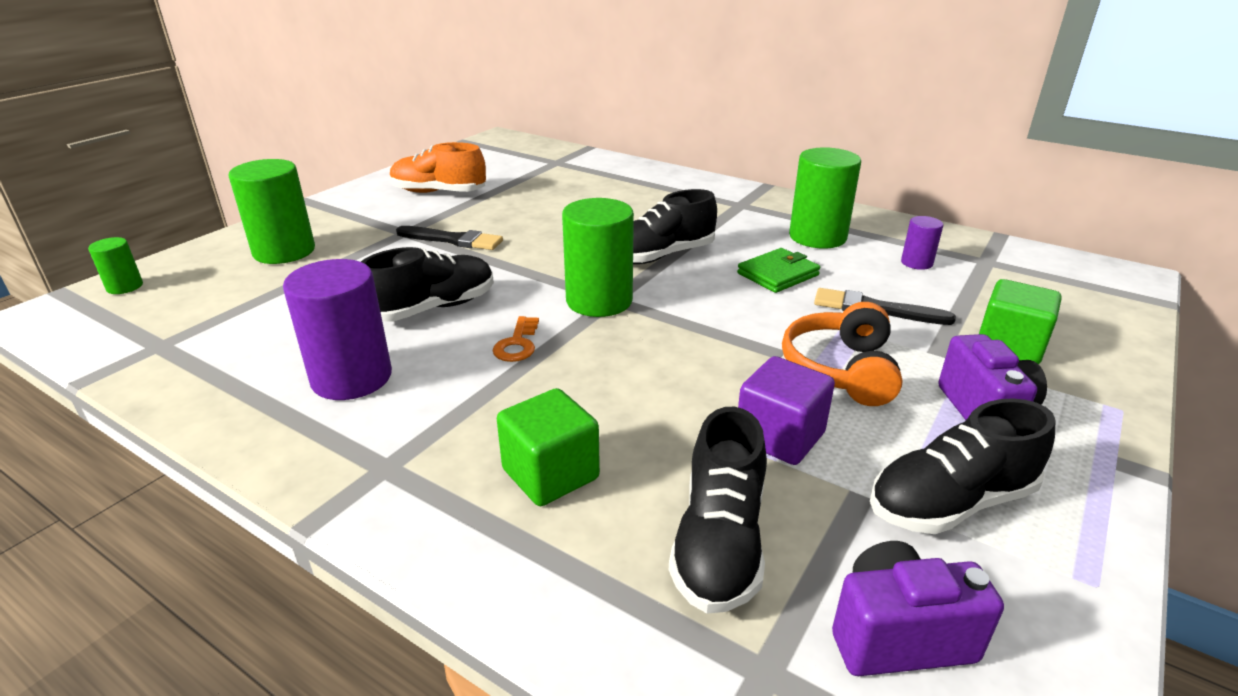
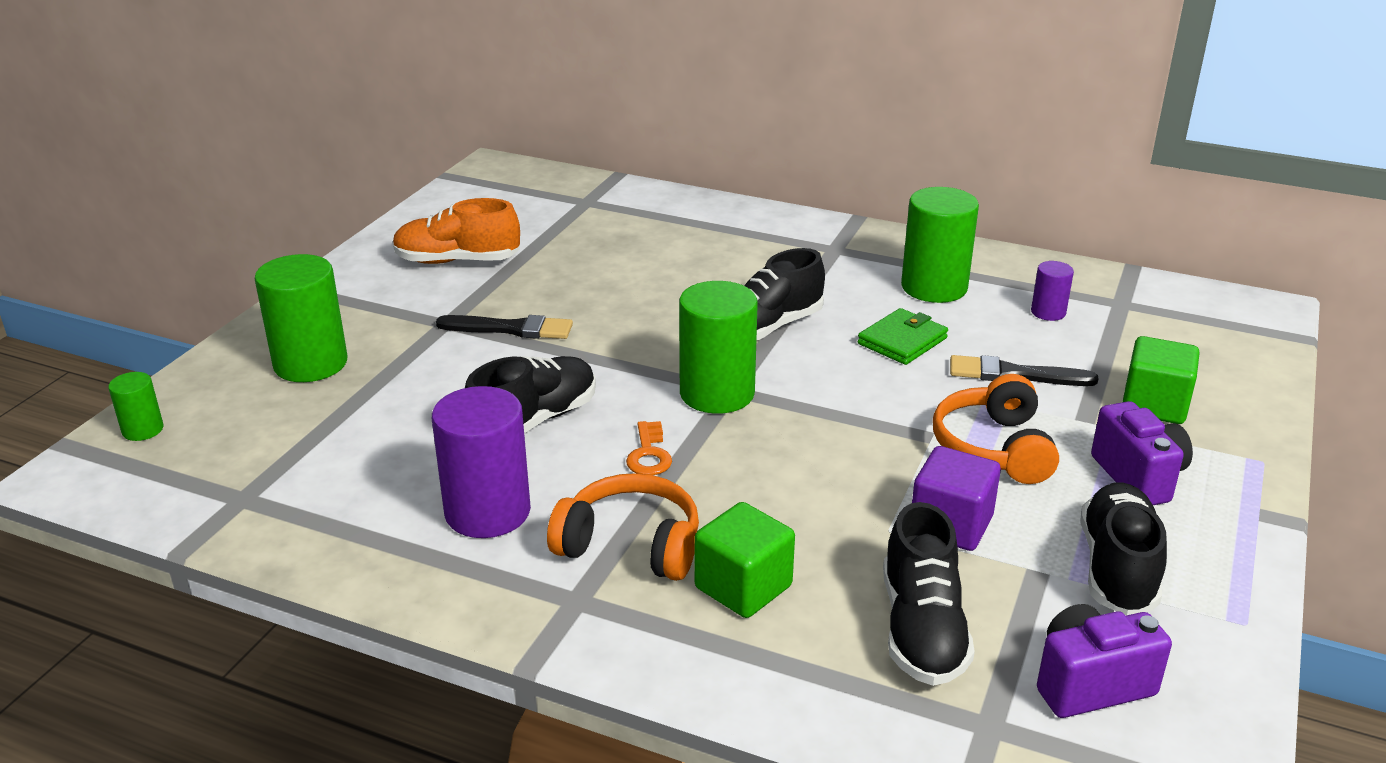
camera: 10 degrees left, 0 degrees up
(462, 421) = (631, 545): none -> orange headphones
(950, 502) = (1117, 568): black shoe -> black shoe turned 135 degrees clockwise

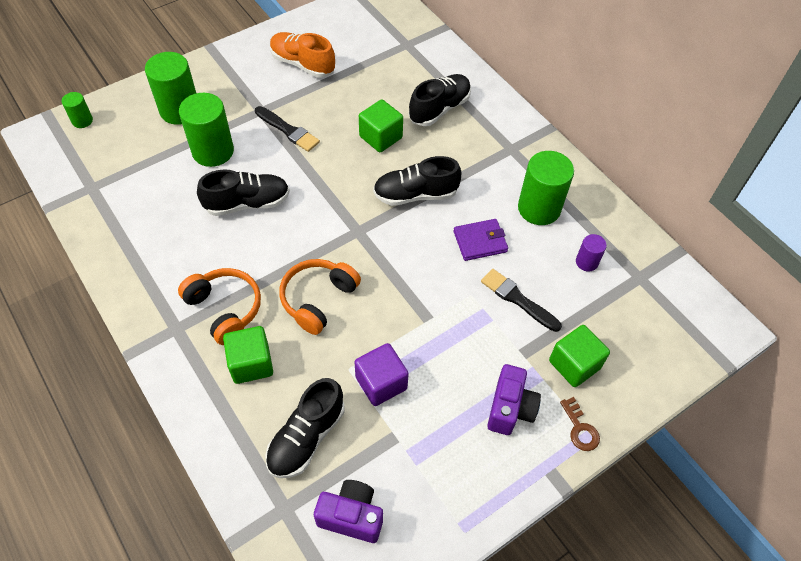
camera: 30 degrees right, 25 degrees up
(487, 512) = (181, 253): purple cylinder -> none
(649, 454) = (280, 255): orange key -> none
(653, 293) = (380, 137): none -> green cube
(717, 393) = (348, 230): green cylinder -> green cylinder (213, 151)
(902, 341) = (480, 241): green wallet -> purple wallet
(994, 448) = (453, 345): orange headphones -> orange headphones (318, 299)
(1117, 568) = (436, 459): black shoe -> black shoe (439, 109)
(1238, 459) = (580, 429): none -> brown key

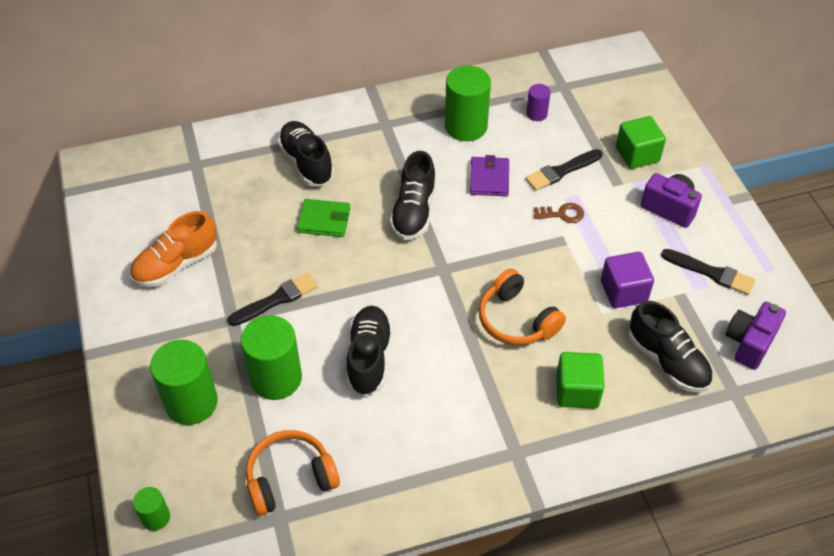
camera: 70 degrees left, 5 degrees down
(225, 309) = (504, 403): orange headphones -> orange headphones (290, 478)
(380, 137) = (324, 220): green cube -> green wallet
(435, 464) = (711, 273): none -> black brush
(580, 429) = (697, 170): brown key -> brown key (562, 214)

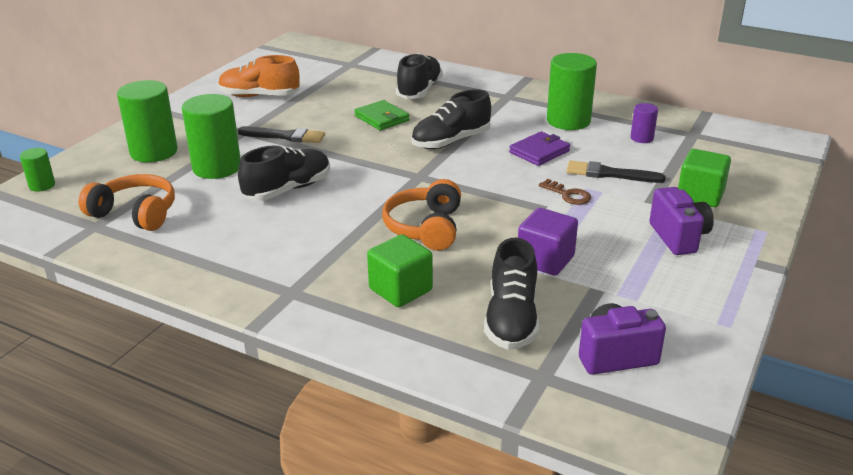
camera: 45 degrees right, 20 degrees down
(711, 273) = (653, 293): black brush -> none

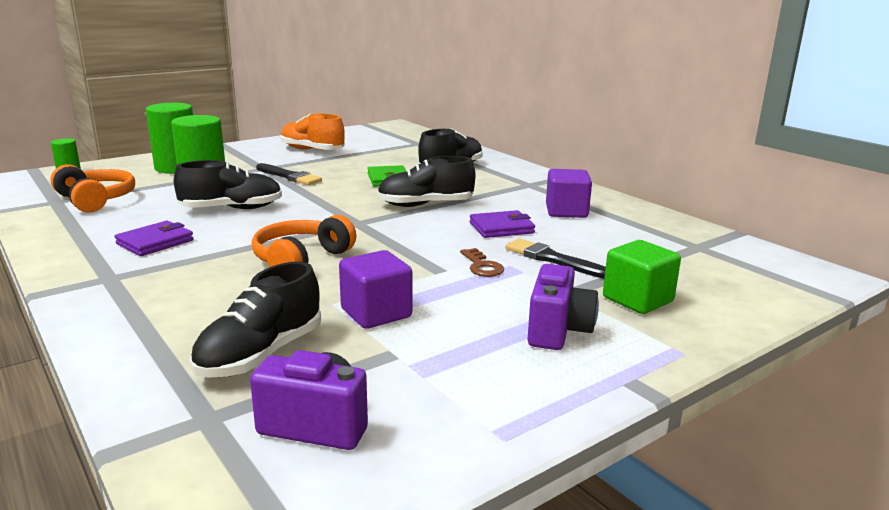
camera: 25 degrees right, 10 degrees down
(274, 245) = (155, 242): none -> purple wallet
(400, 290) = (199, 300): green cube -> none
(568, 121) = (566, 211): green cylinder -> purple cube
(642, 138) = (631, 238): purple cylinder -> none

